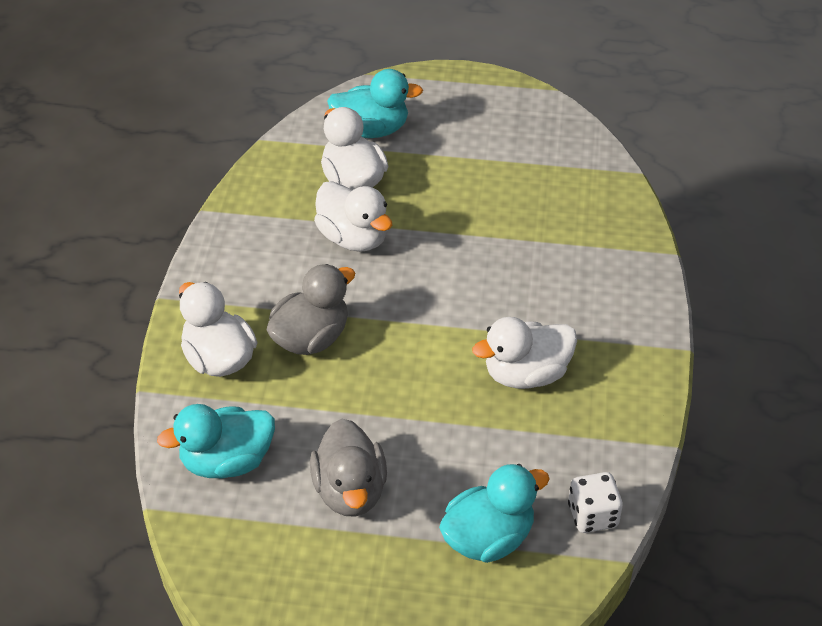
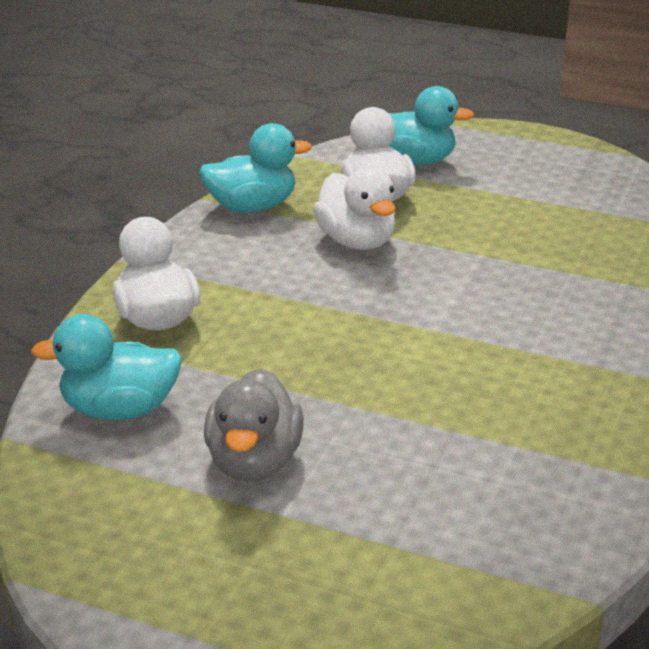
camera: 15 degrees right, 15 degrees down
(311, 338) = (270, 317): grey duck -> none
(488, 538) = (412, 541): turquoise duck -> turquoise duck (252, 207)
(526, 374) = (518, 388): white duck -> none
(592, 515) = (561, 542): white dice -> none

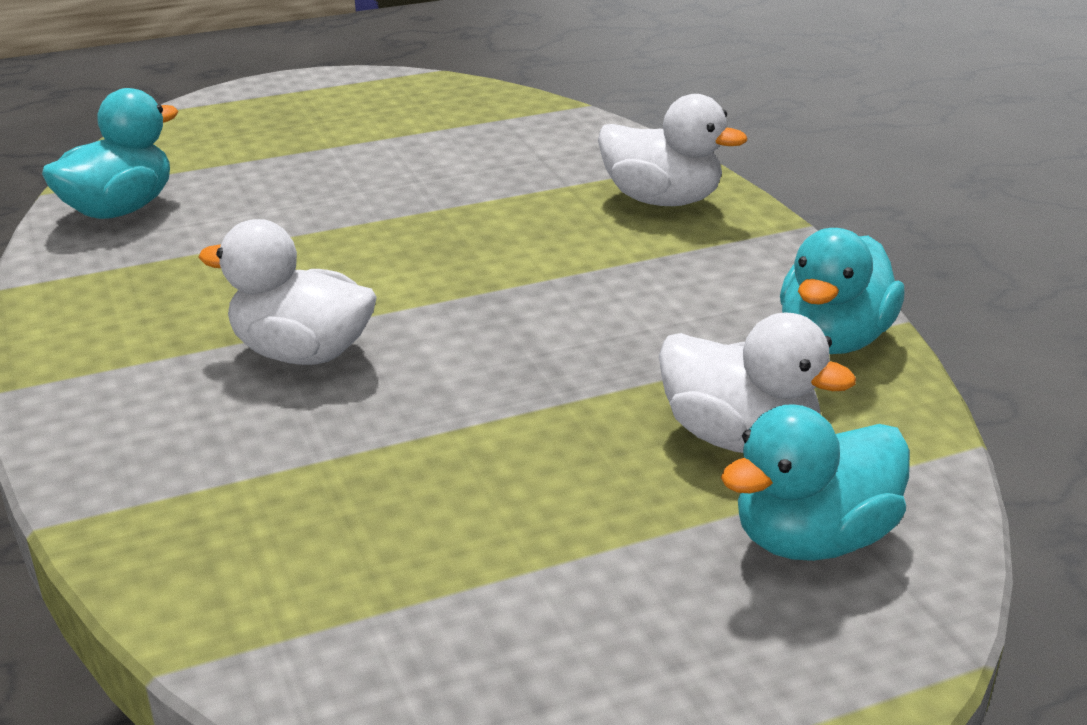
camera: 135 degrees right, 0 degrees up
(119, 410) = (551, 143): turquoise duck -> turquoise duck (119, 209)
(254, 462) = (397, 159): grey duck -> none
(356, 241) = (641, 360): white duck -> white duck (301, 353)

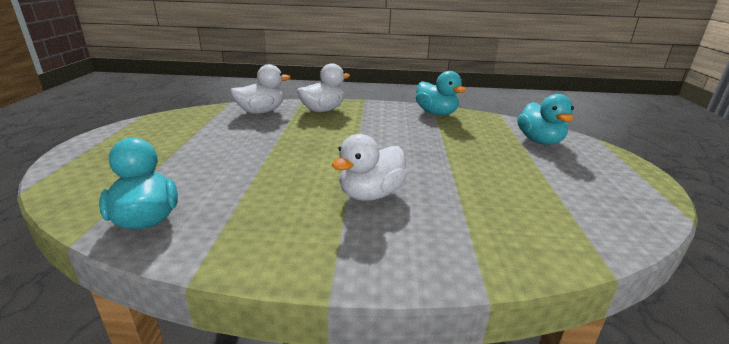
camera: 65 degrees left, 5 degrees down
(739, 438) = (483, 136): white duck -> white duck (261, 112)

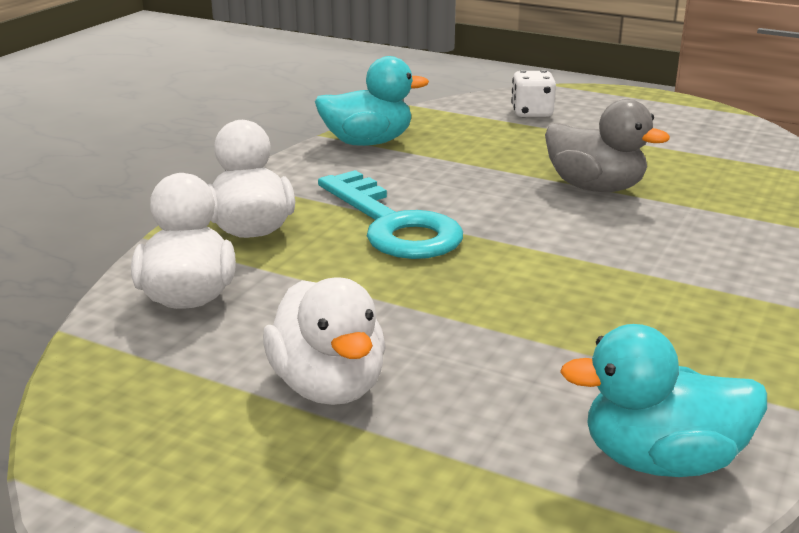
camera: 65 degrees left, 0 degrees up
(350, 132) = (393, 225): none -> turquoise key
(370, 194) = (645, 255): white duck -> white duck (328, 386)
(451, 170) = (595, 187): none -> grey duck
(539, 141) = (532, 113): turquoise duck -> white dice

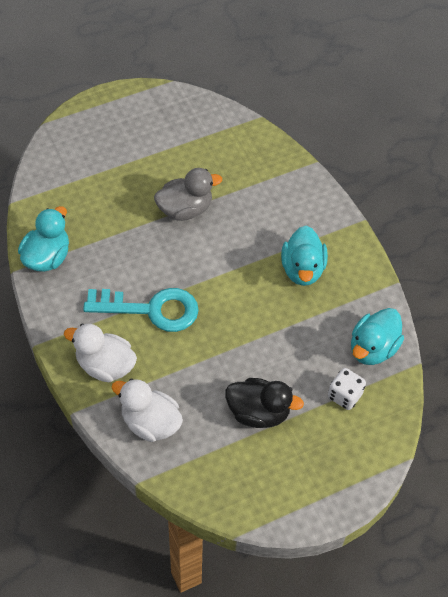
camera: 55 degrees left, 30 degrees up
(328, 386) = (258, 412): white duck -> black duck
(532, 113) = (78, 162): white dice -> white dice (344, 395)
(680, 311) = (302, 269): none -> turquoise duck

